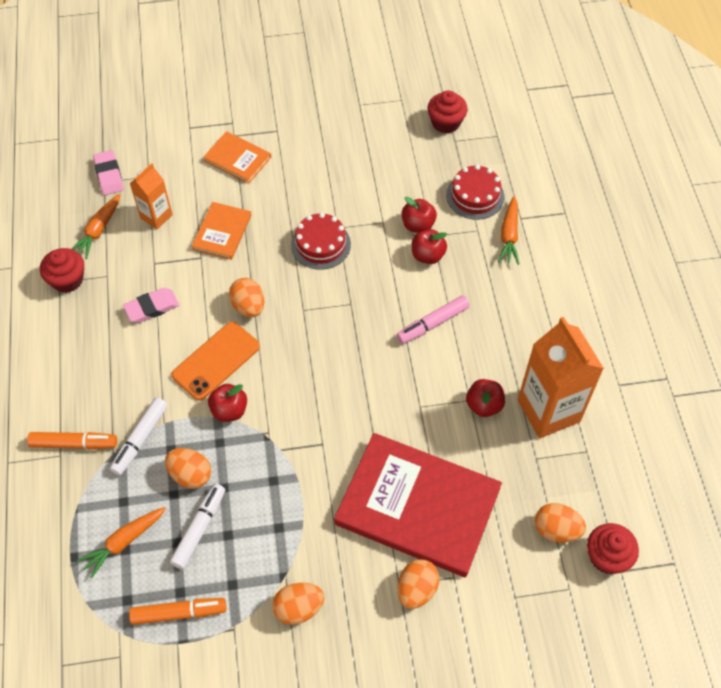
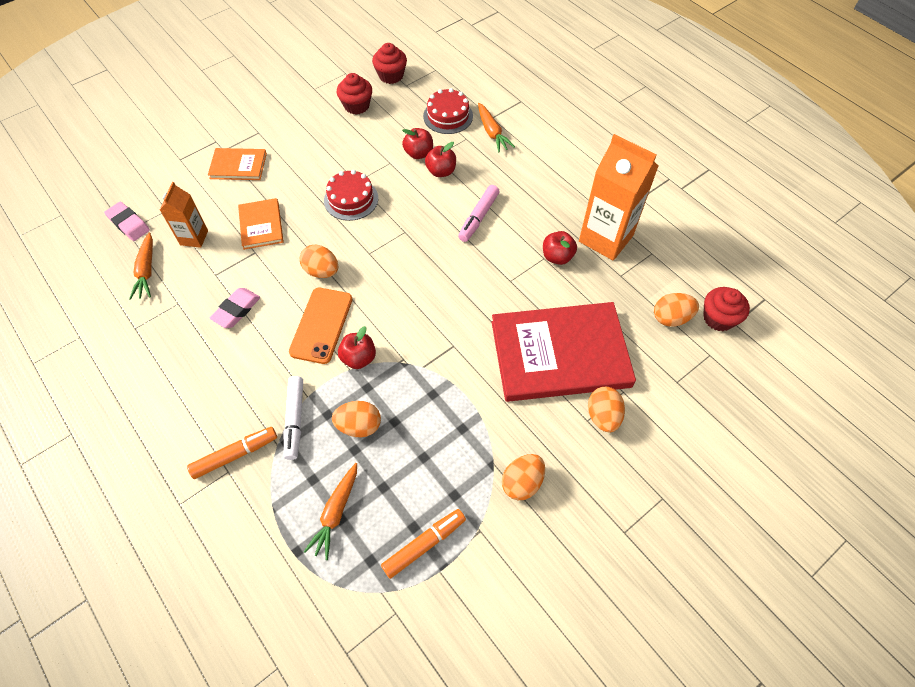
camera: 30 degrees left, 0 degrees up
(67, 280) = (142, 323): red cupcake -> red cupcake (356, 106)
(199, 528) = (396, 465): white marker -> none

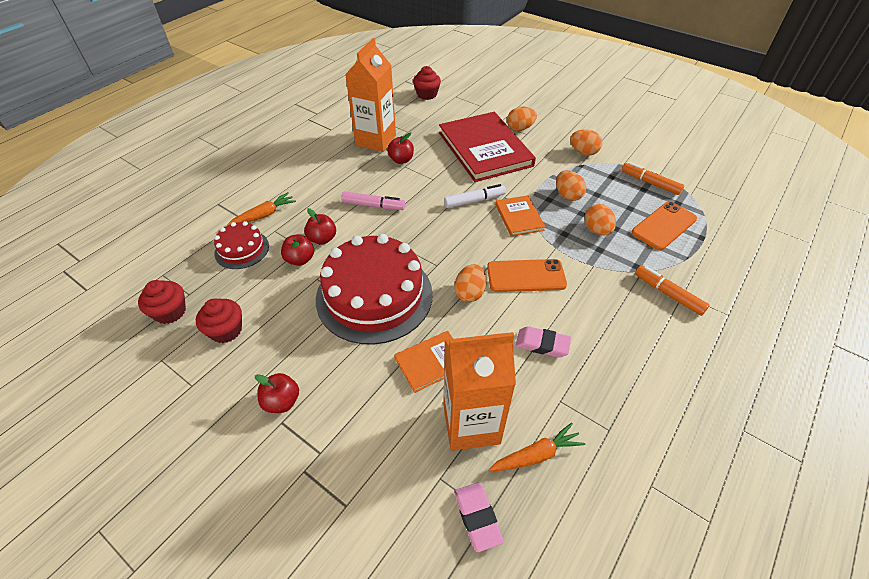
camera: 105 degrees left, 10 degrees down
(129, 224) = (477, 517): pink eraser -> pink eraser turned 45 degrees counterclockwise
(194, 238) = (471, 424): orange carton -> orange carton, size x1.83
(238, 166) = (346, 422): orange book -> orange book (519, 217)
(295, 420) = (616, 267): white marker -> white marker (474, 201)
(336, 513) = (663, 226): orange carrot -> orange phone
(351, 199) = (374, 296): red cake -> red cake, size x2.03
(359, 358) = (543, 244): red apple -> red apple (282, 401)
(671, 318) = (434, 110): orange egg -> orange egg (567, 195)

